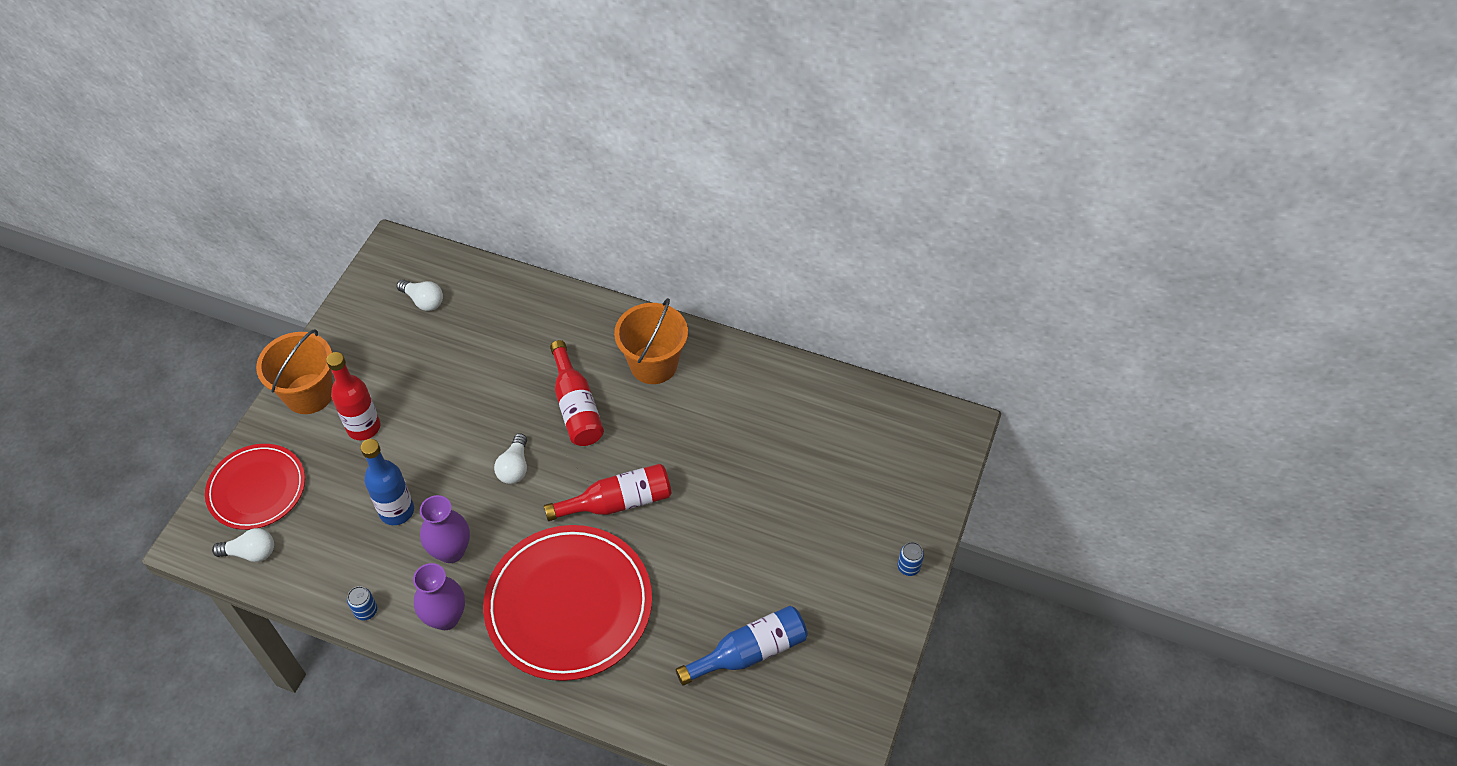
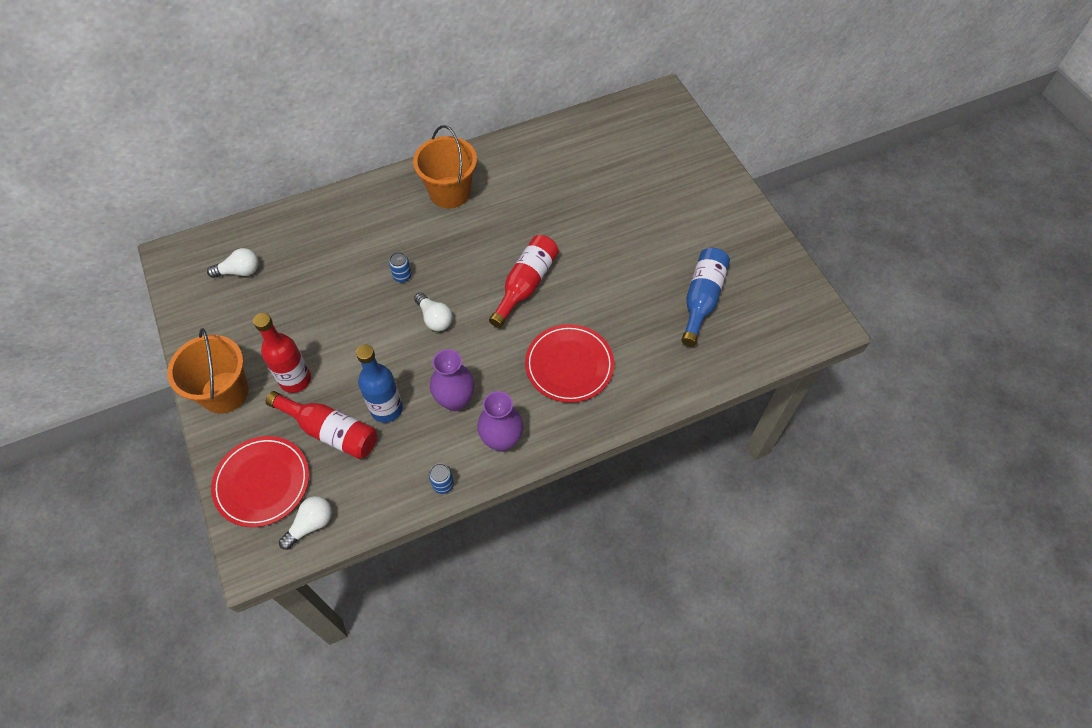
camera: 45 degrees left, 5 degrees up
(569, 605) = (569, 365): red plate -> red plate, size x0.62
(576, 406) = (430, 253): red bottle -> red bottle (330, 431)
(908, 567) = (726, 186): blue can -> blue can (402, 276)

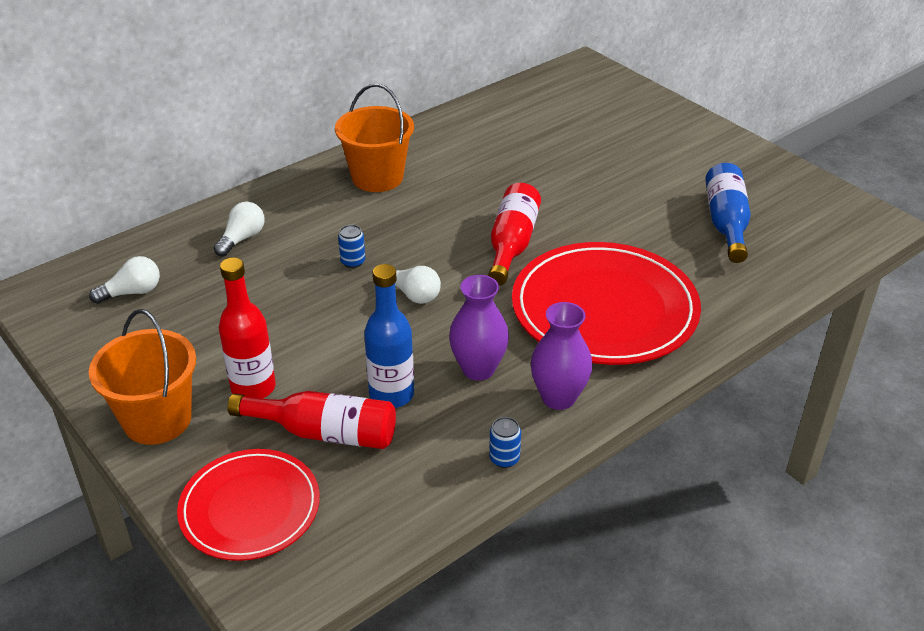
camera: 15 degrees left, 20 degrees down
(311, 524) = (340, 541): white light bulb -> white light bulb (242, 239)
(569, 365) = (604, 309): red plate -> red plate, size x1.62

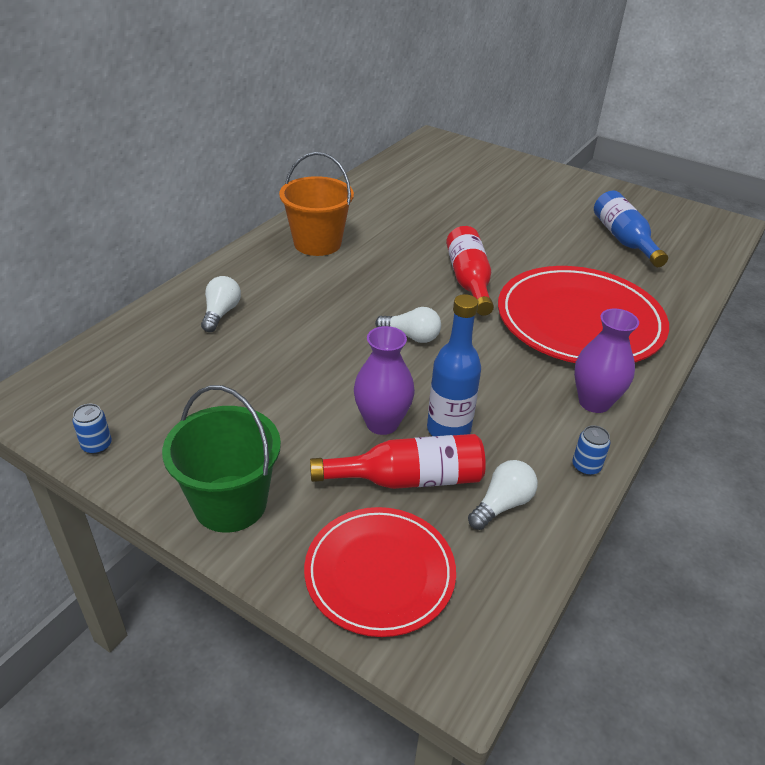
camera: 20 degrees left, 0 degrees up
(132, 292) = (134, 381): white light bulb -> white light bulb (502, 504)
(157, 419) = (230, 503): orange bucket -> green bucket
(253, 388) = (312, 450): red bottle -> none
(353, 262) = (339, 317): blue can -> blue can (97, 445)
(478, 369) = (510, 391): purple vase -> purple vase (382, 423)

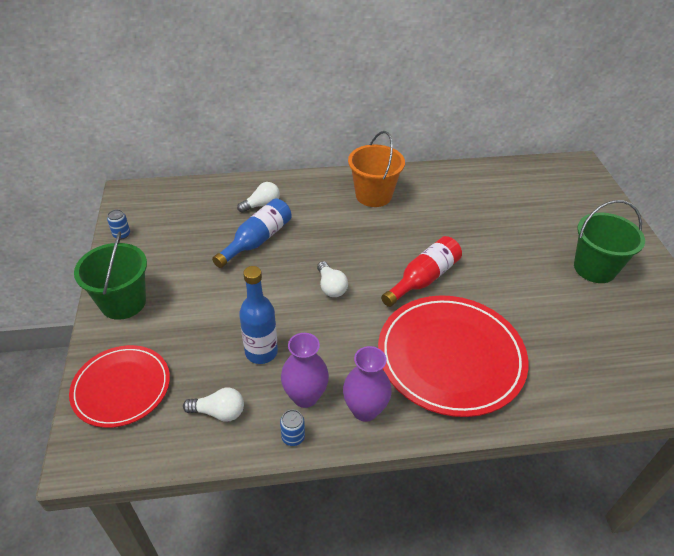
camera: 50 degrees right, 5 degrees up
(382, 423) = (237, 321): purple vase -> purple vase (305, 396)
(408, 479) = (202, 358): red bottle -> none
(558, 203) = (594, 268): none -> green bucket
(624, 240) = (598, 330): blue bottle -> blue bottle (257, 240)

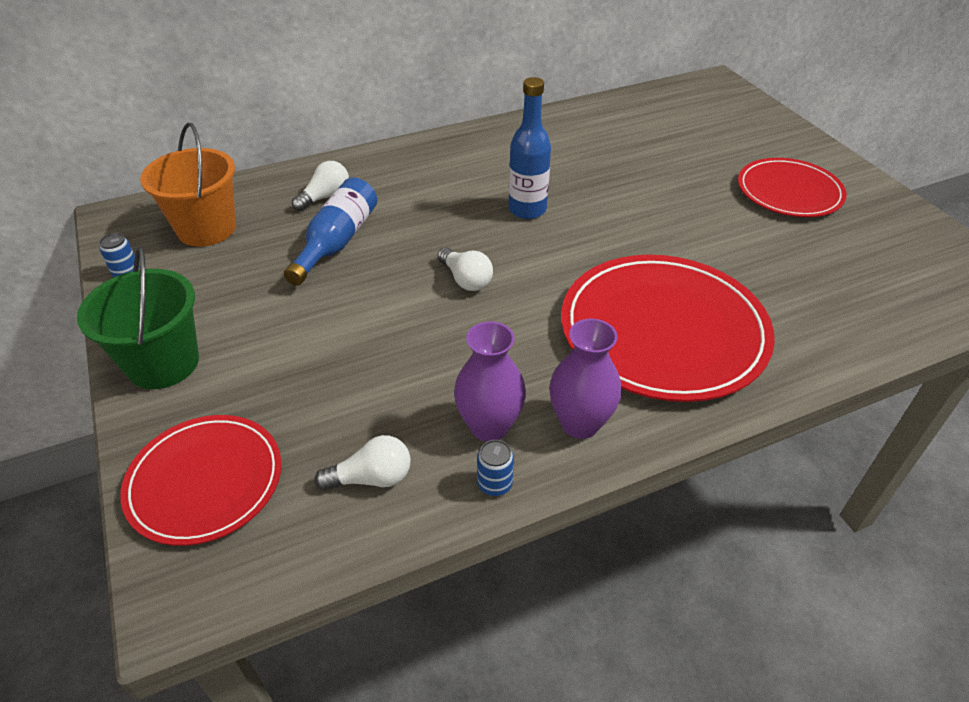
camera: 15 degrees left, 0 degrees up
(261, 352) = (402, 383): blue bottle -> blue bottle (527, 210)
(373, 195) = (476, 159): orange bucket -> orange bucket (206, 229)
(423, 279) = (585, 245): red bottle -> none
(594, 268) = (789, 192): green bucket -> red plate

